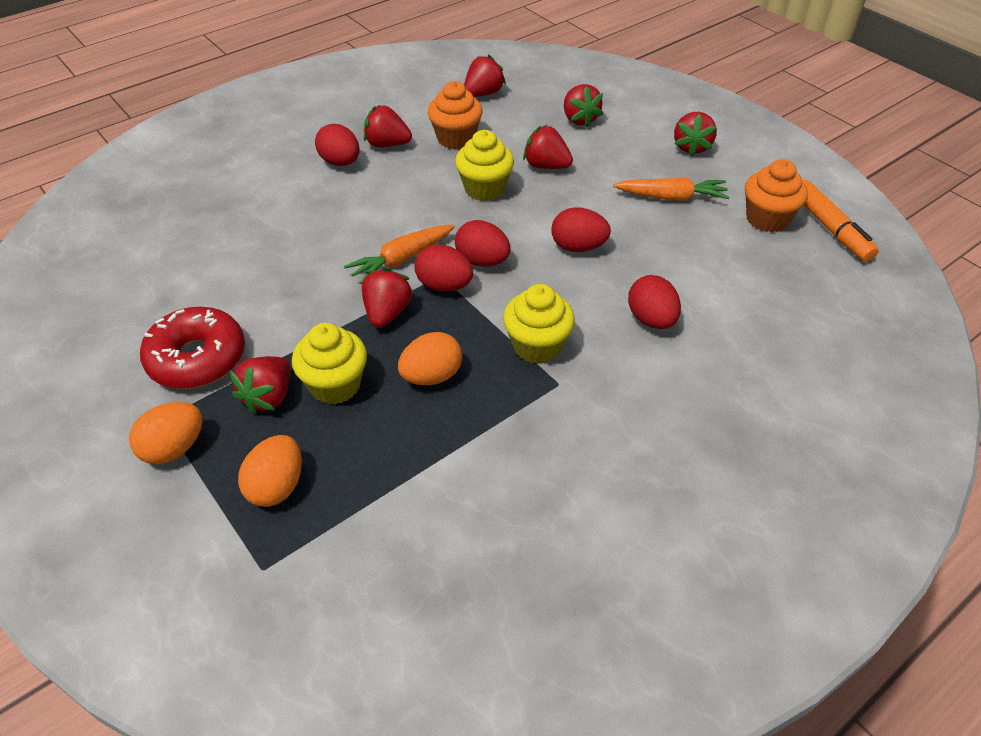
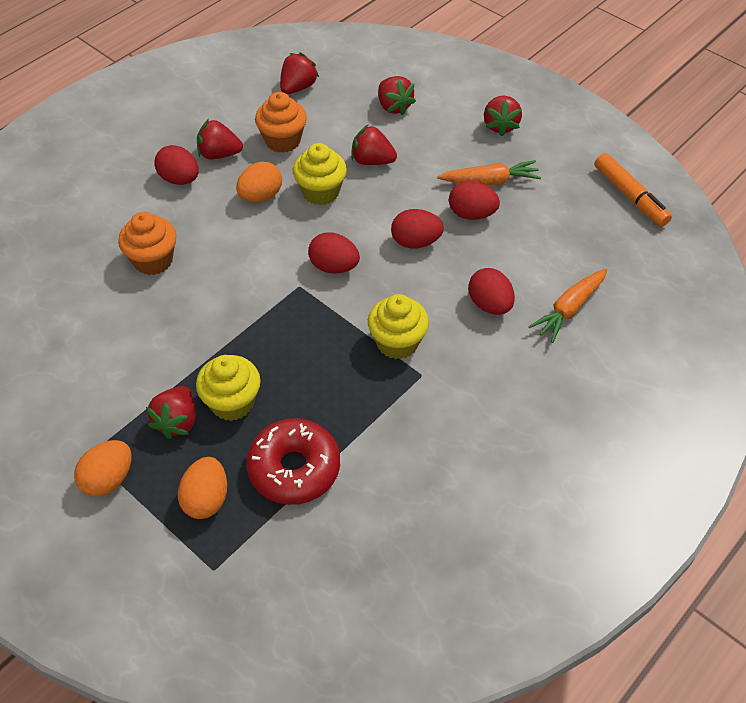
camera: 10 degrees left, 5 degrees up
(197, 358) = (103, 395): red donut -> red donut (294, 468)
(387, 313) = (261, 329): red strawberry -> none
(402, 259) = (261, 274): orange carrot -> orange carrot (569, 309)
(431, 376) = (313, 383): orange egg -> orange egg (260, 196)
(444, 286) = (305, 295): red egg -> red egg (471, 214)
(767, 219) = (575, 193): orange cupcake -> orange cupcake (153, 260)

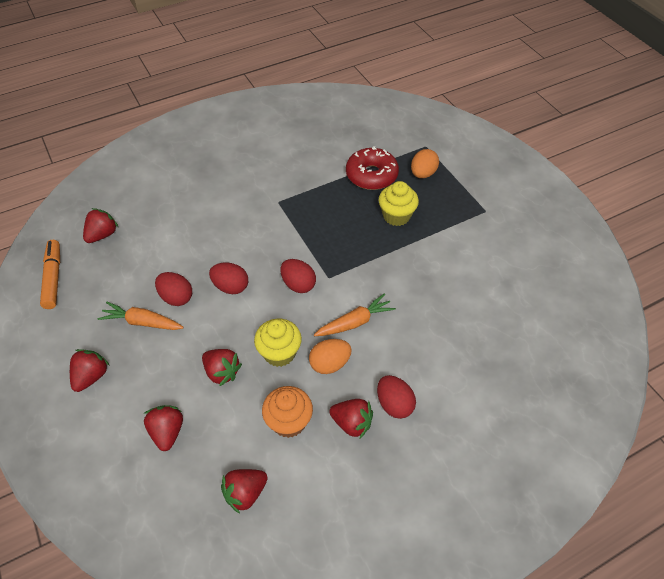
camera: 160 degrees left, 0 degrees up
(108, 479) = (475, 196): orange egg -> none
(153, 260) = (430, 328): orange cupcake -> none
(177, 421) = (431, 214): red strawberry -> red strawberry (102, 235)
(397, 342) = (282, 223): yellow cupcake -> none
(489, 305) = (211, 229): red egg -> none
(569, 309) = (164, 213): orange carrot -> orange carrot (355, 322)

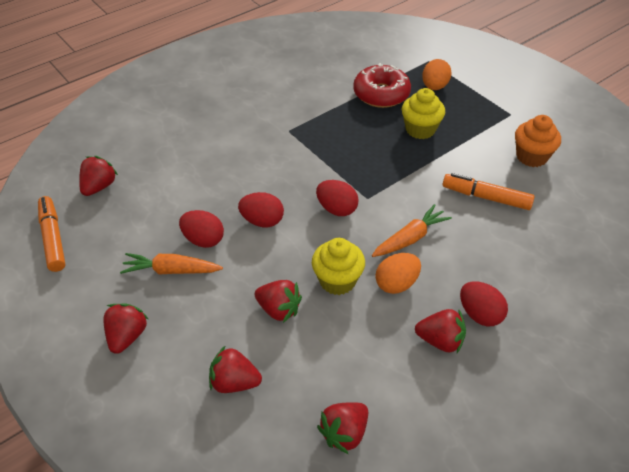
camera: 10 degrees left, 5 degrees down
(167, 432) = (234, 382): red strawberry -> red strawberry turned 60 degrees counterclockwise
(289, 422) = (370, 350): orange cupcake -> orange cupcake (531, 157)
(435, 292) = (486, 197): none -> orange marker

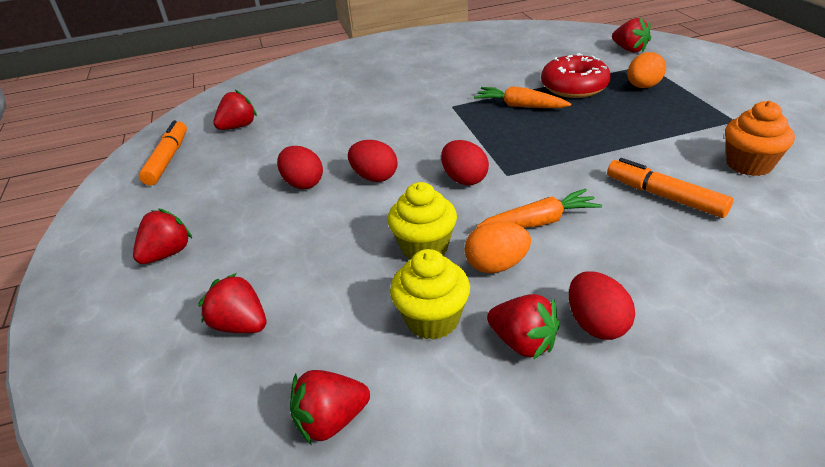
camera: 25 degrees right, 10 degrees down
(171, 270) = (253, 204): orange carrot -> orange carrot (520, 106)
(279, 309) = (338, 262): red strawberry -> red strawberry (629, 50)
(420, 129) = (606, 121): yellow cupcake -> yellow cupcake (432, 319)

